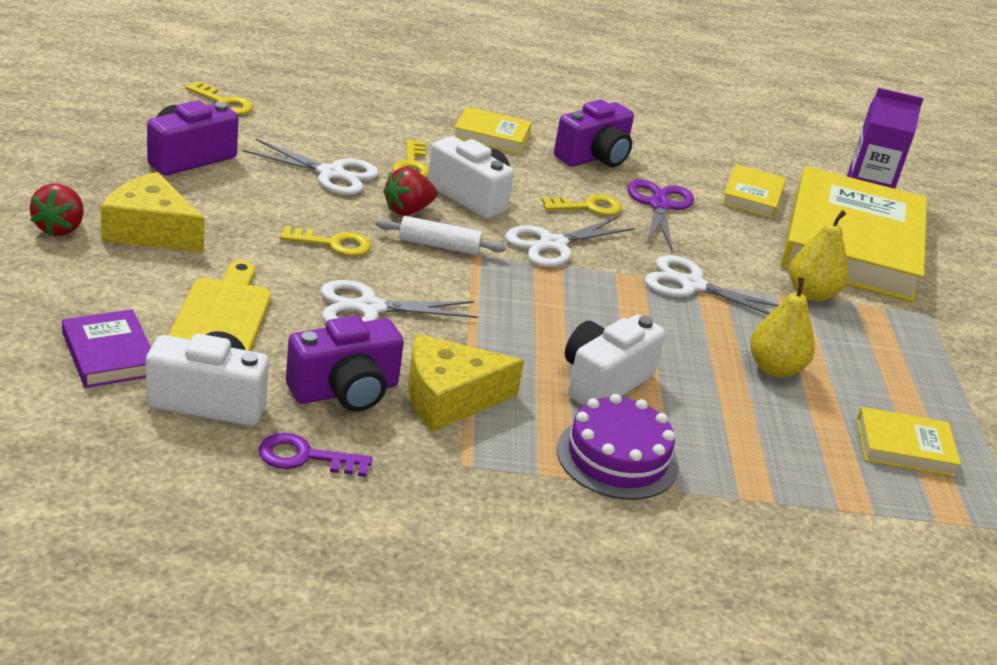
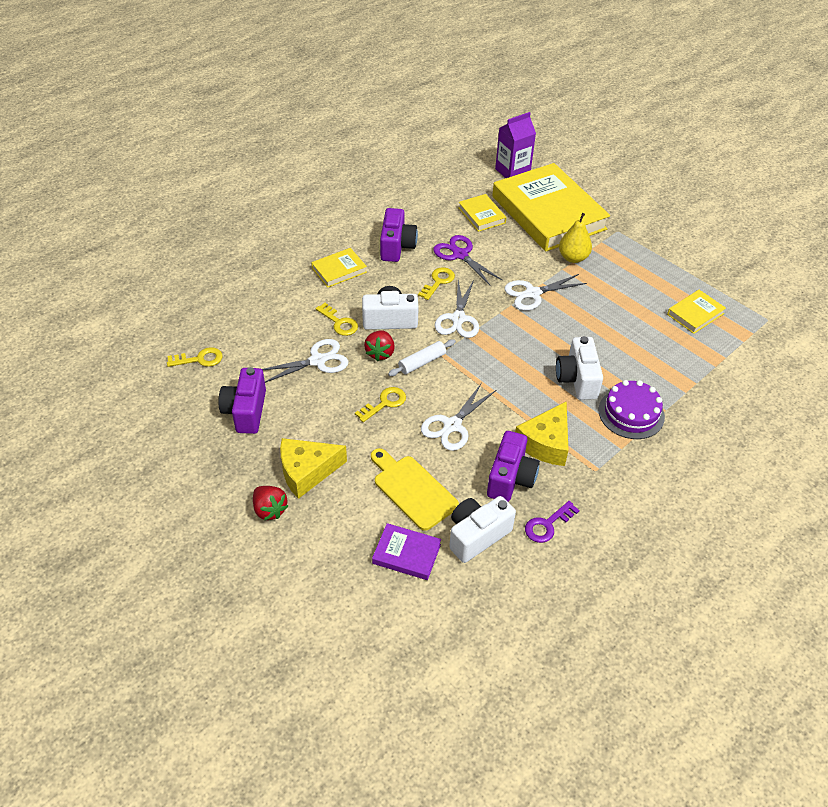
camera: 40 degrees left, 15 degrees up
(775, 368) = (614, 313): yellow pear -> none

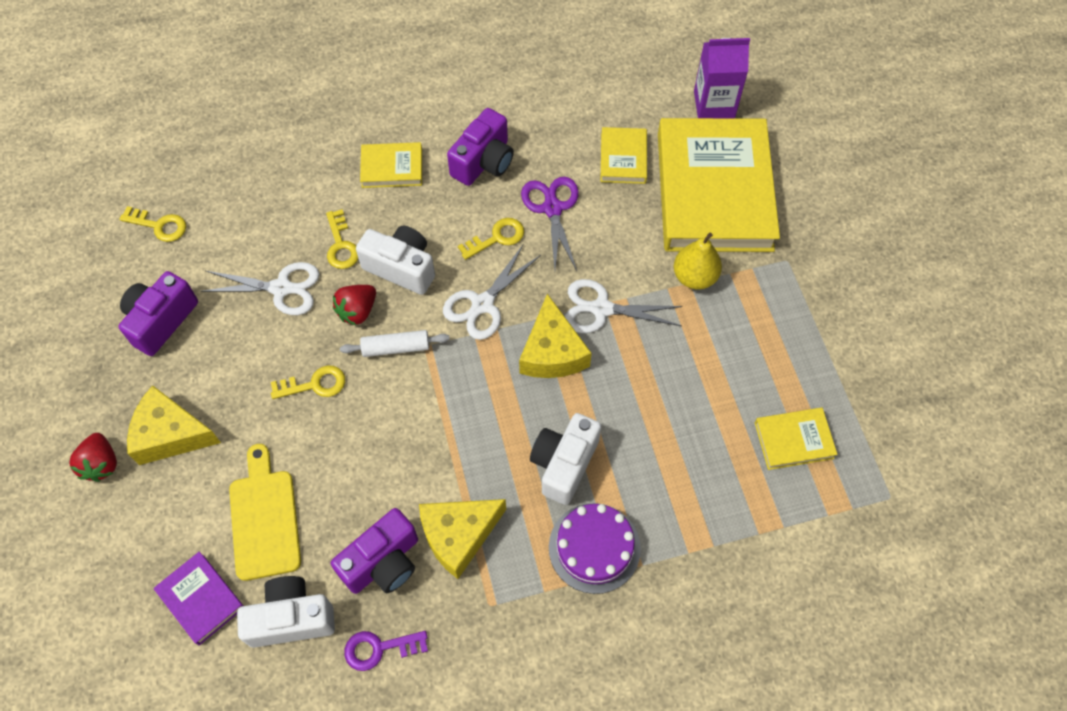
camera: 30 degrees right, 15 degrees up
(452, 425) = (368, 454): white scissors -> none
(522, 326) = (552, 352): none -> yellow cheese

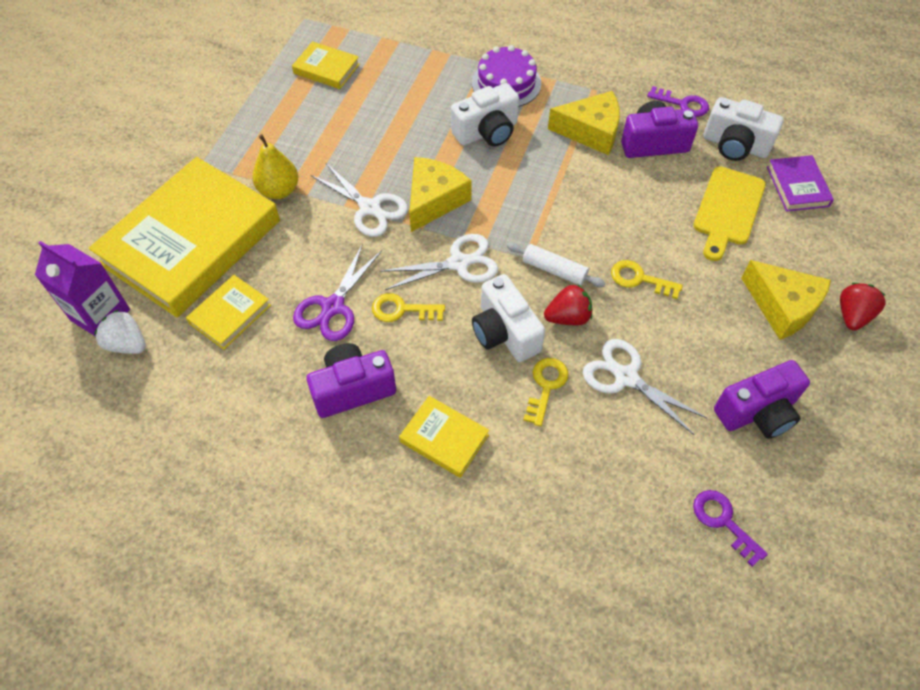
camera: 145 degrees left, 5 degrees down
(159, 225) = (723, 521): yellow key -> purple key
(672, 98) = (127, 344): none -> white strawberry

